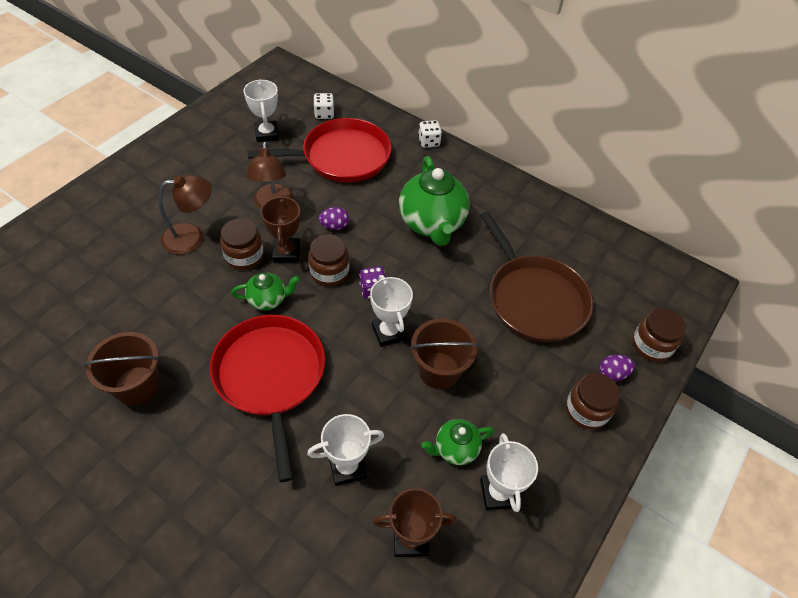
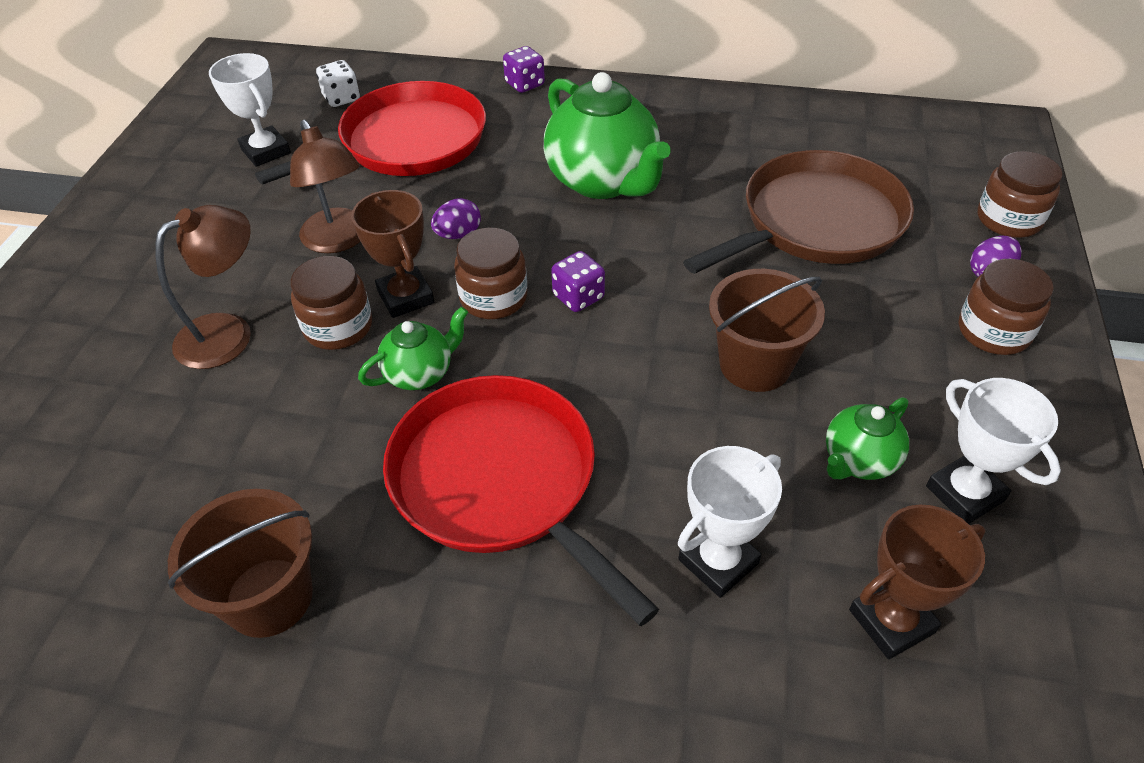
camera: 20 degrees left, 5 degrees down
(388, 332) = (643, 344): white trophy -> none
(429, 142) = (525, 84): white dice -> purple dice
(534, 299) = (815, 222): brown pan -> brown pan turned 75 degrees counterclockwise

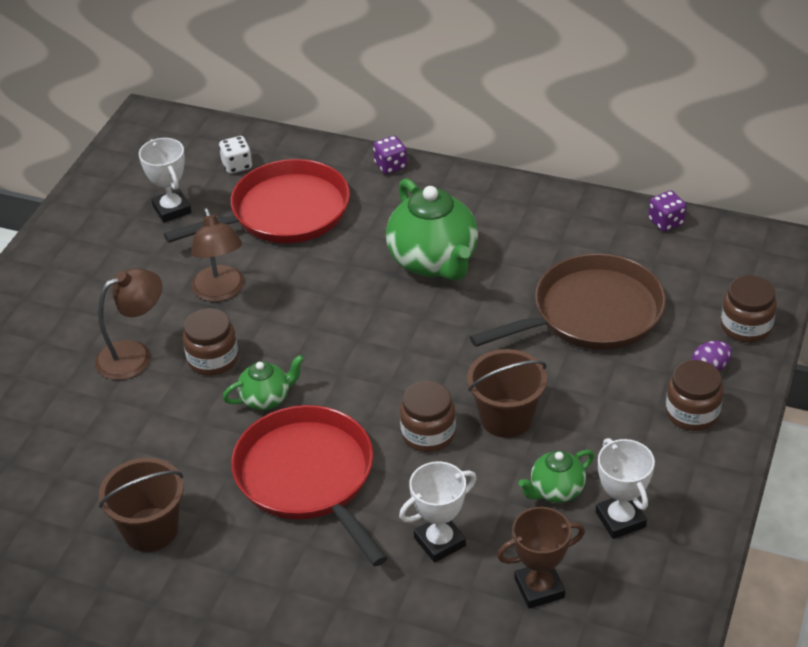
camera: 10 degrees right, 5 degrees down
(406, 297) = (264, 341): brown trophy -> none
(458, 234) = (311, 296): purple egg -> none
(493, 298) = (328, 349): brown jar -> brown jar (428, 434)
(578, 297) = (391, 355): purple dice -> purple dice (666, 222)

